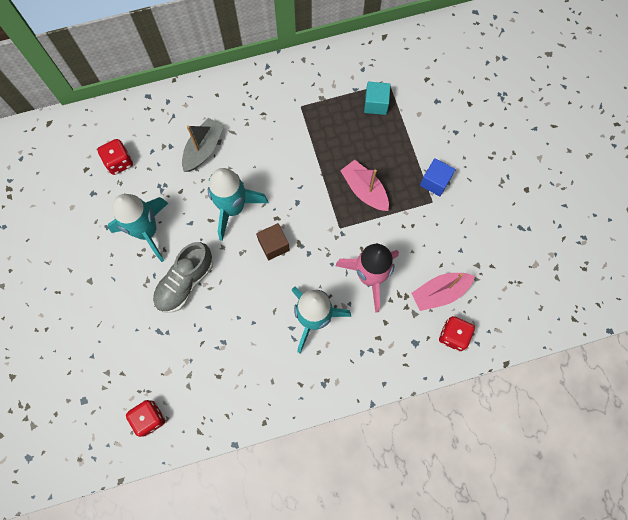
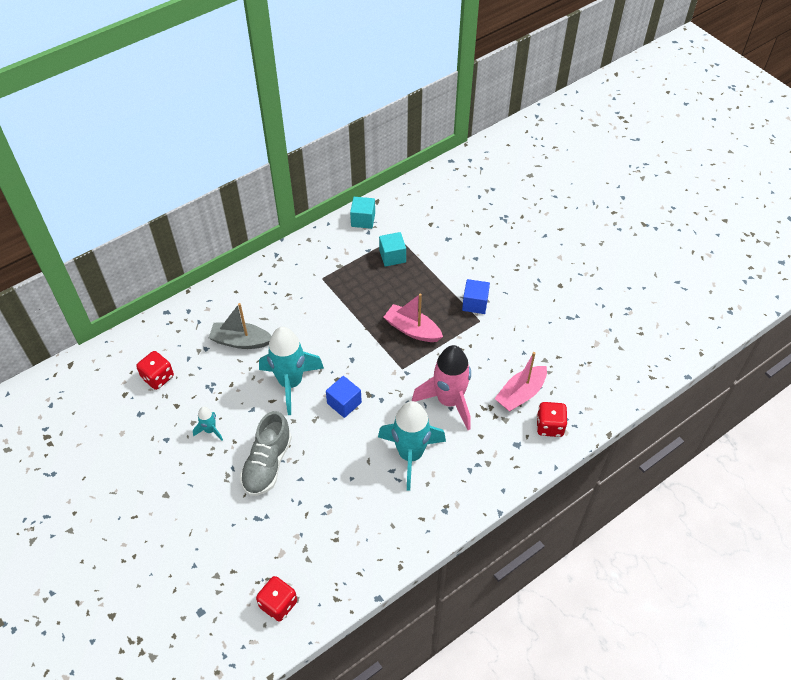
camera: 20 degrees left, 20 degrees down
(147, 231) = (210, 430): turquoise rocket -> turquoise rocket, size x0.46
(203, 149) = (240, 341): grey boat -> grey boat turned 90 degrees counterclockwise
(274, 245) = (344, 403): brown cube -> blue cube
(363, 54) = (363, 220): none -> turquoise cube

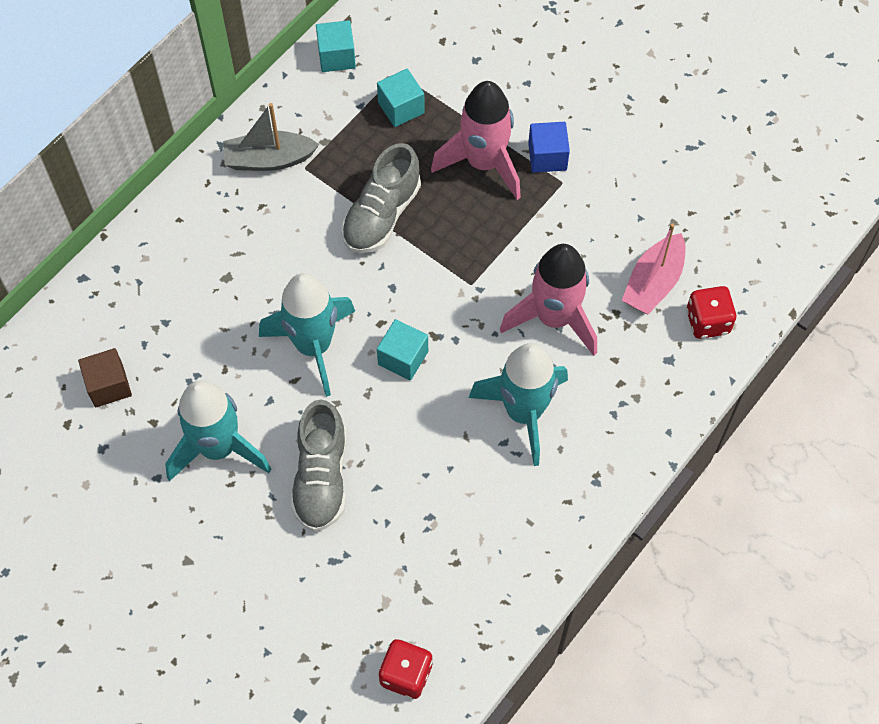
camera: 15 degrees left, 10 degrees up
(158, 377) = (109, 385): red dice -> brown cube
(210, 430) = (218, 448): turquoise rocket -> turquoise rocket, size x2.18
(240, 341) = (215, 298): grey boat -> grey boat (269, 159)
(344, 403) = (403, 358): blue cube -> turquoise cube
(359, 315) = (381, 215): none -> grey shoe
(412, 329) = (467, 220): pink boat -> none
(433, 299) = (484, 163): none -> pink rocket

